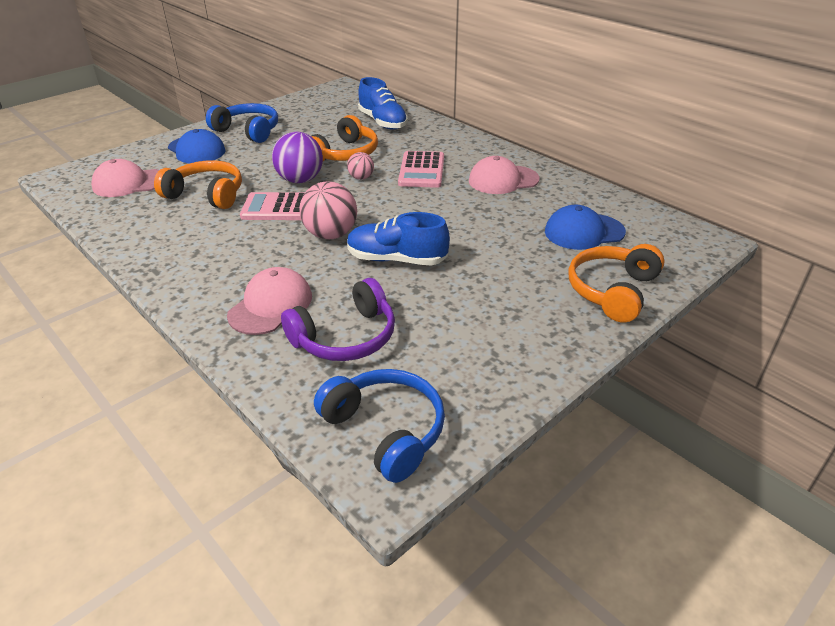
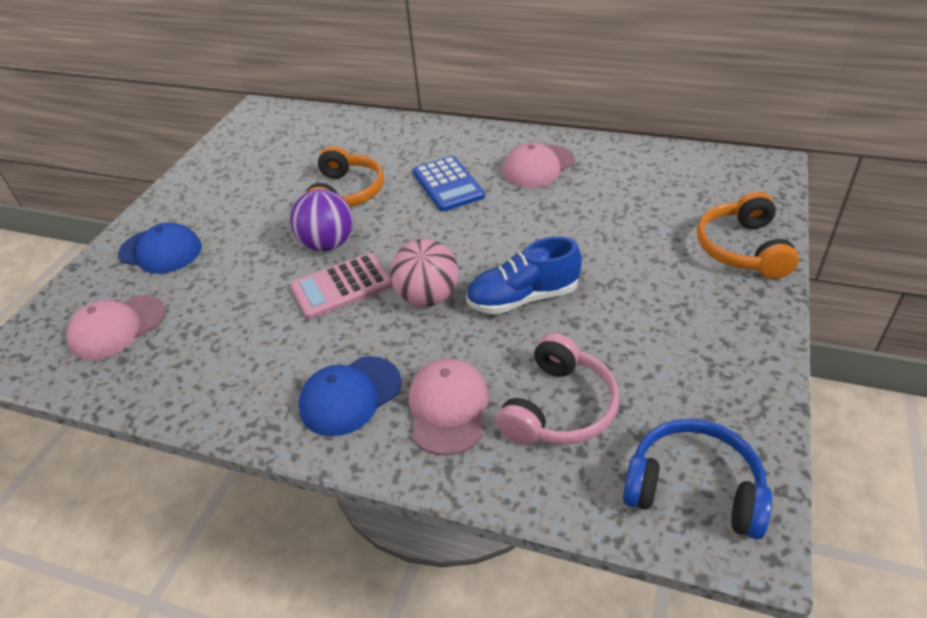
camera: 25 degrees left, 5 degrees up
(206, 195) = (234, 305): orange headphones -> none
(248, 131) = (201, 204): blue headphones -> none
(345, 337) = (559, 407): purple headphones -> pink headphones
(361, 178) = (393, 216): pink ball -> none
(382, 122) = (349, 140): blue shoe -> none
(422, 170) = (448, 184): pink calculator -> blue calculator
(584, 232) = (663, 196): blue cap -> blue cap (350, 396)

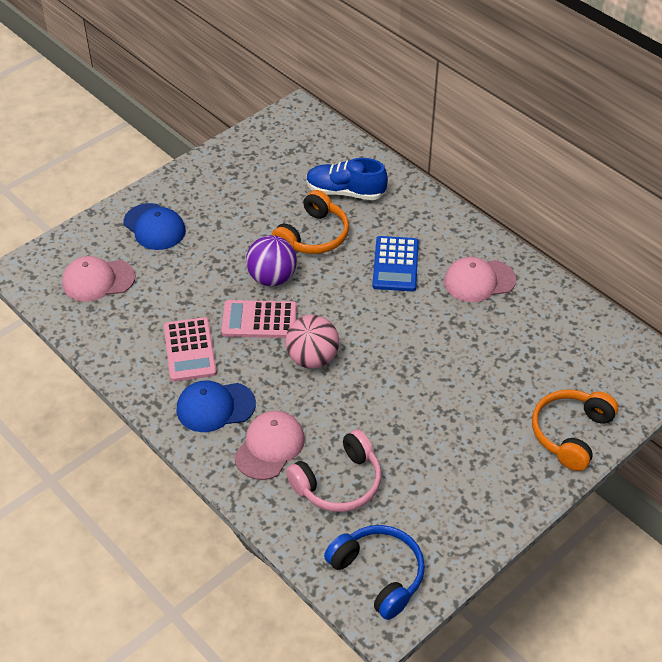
camera: 25 degrees right, 5 degrees up
(278, 350) = (190, 350): none -> pink calculator
(523, 298) = (377, 392): blue shoe -> blue shoe (345, 192)

